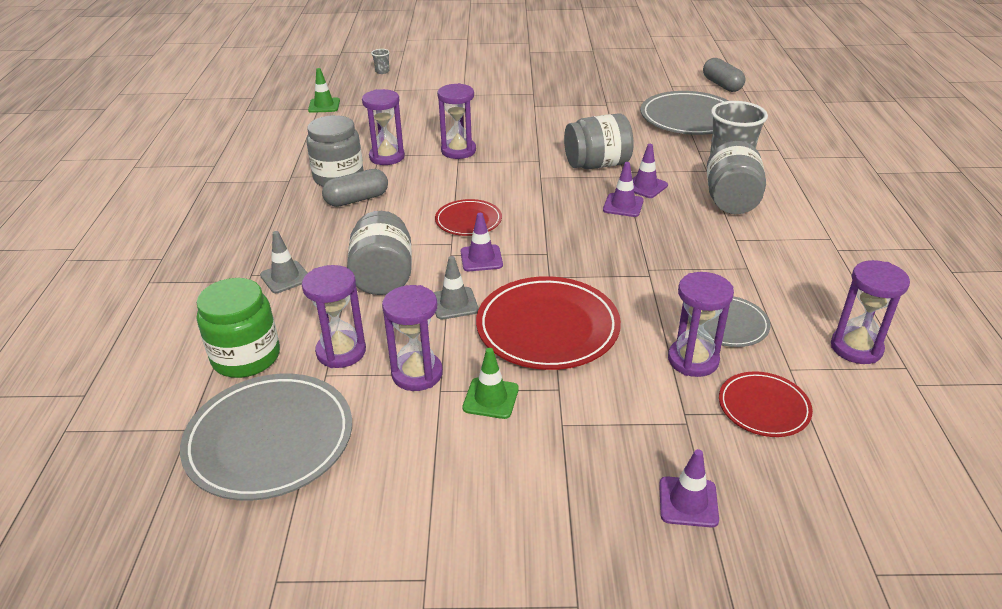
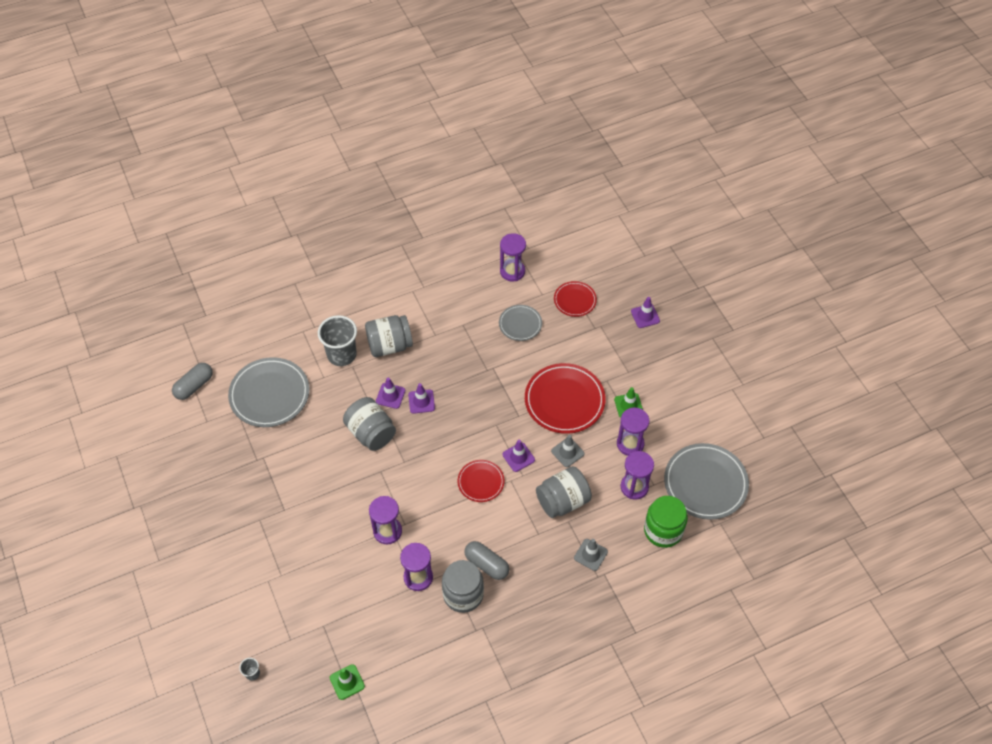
camera: 115 degrees left, 20 degrees up
(693, 360) = (556, 333): purple hourglass -> none

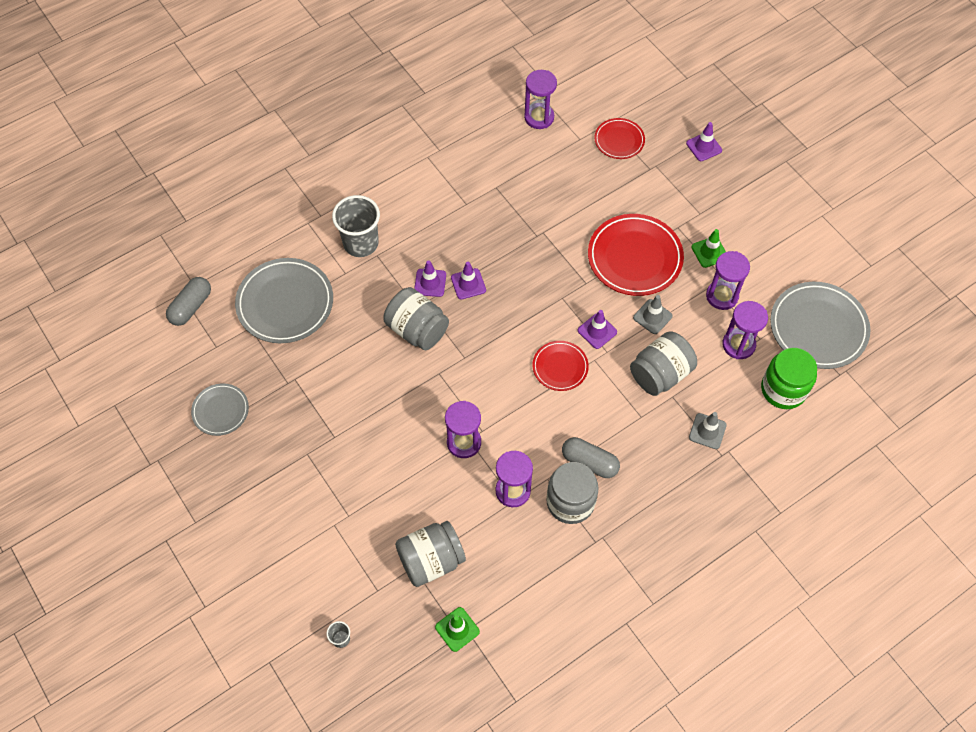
camera: 10 degrees left, 5 degrees up
(389, 345) = (415, 224): grey jar -> grey jar (431, 560)
(520, 324) = (562, 177): grey plate -> grey plate (220, 411)

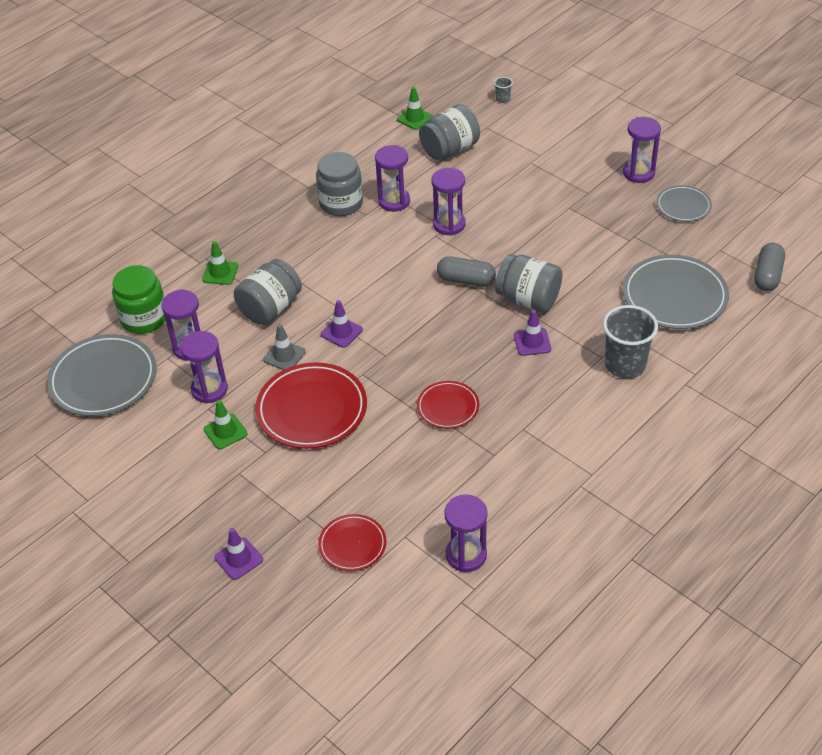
camera: 170 degrees right, 15 degrees down
(242, 469) = (638, 173): none -> purple hourglass
(468, 284) = (490, 349): purple traffic cone -> none
(560, 367) = (373, 295): red plate -> red plate (448, 407)
(589, 462) = (329, 231): grey capsule -> grey capsule (466, 280)
(707, 431) = (220, 273): grey traffic cone -> green traffic cone

